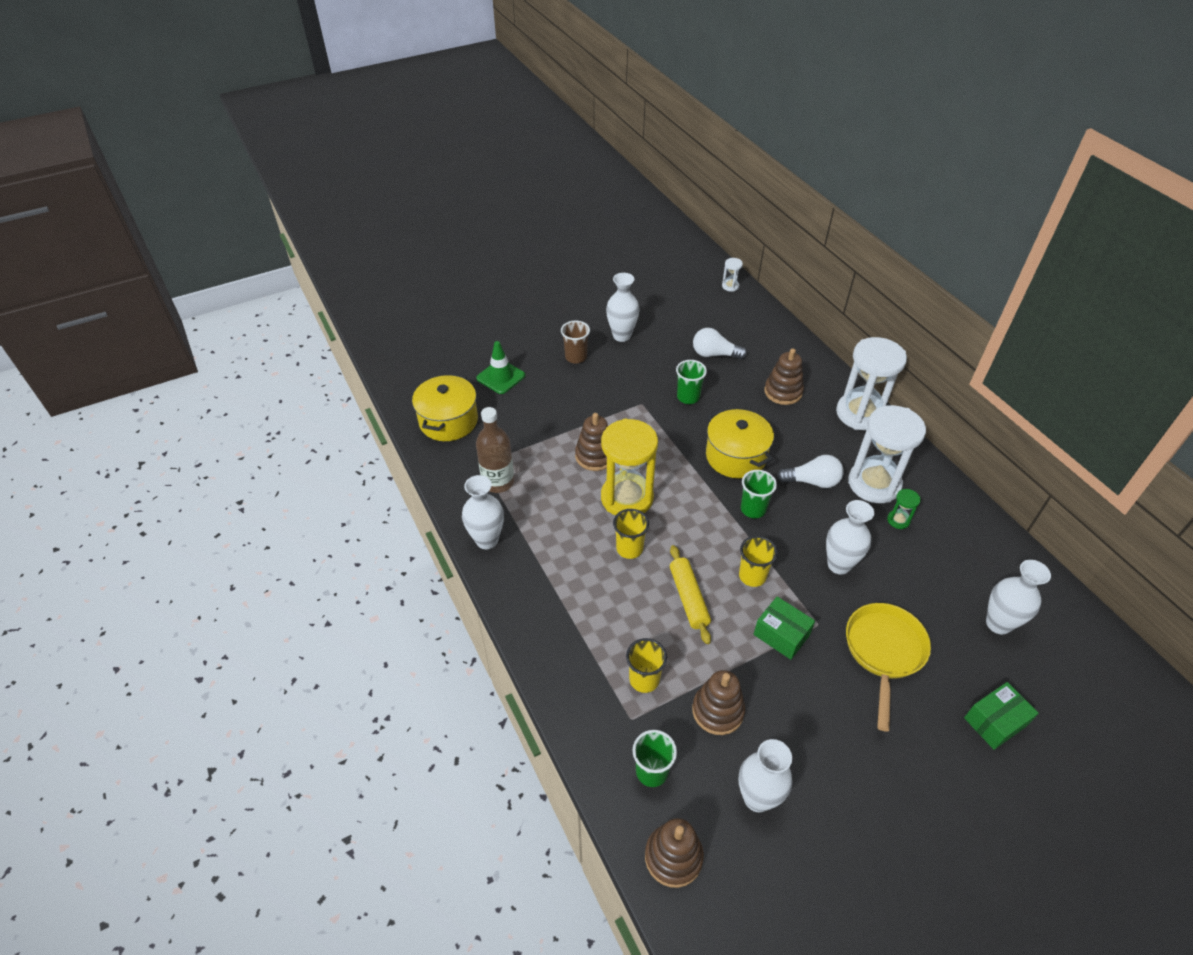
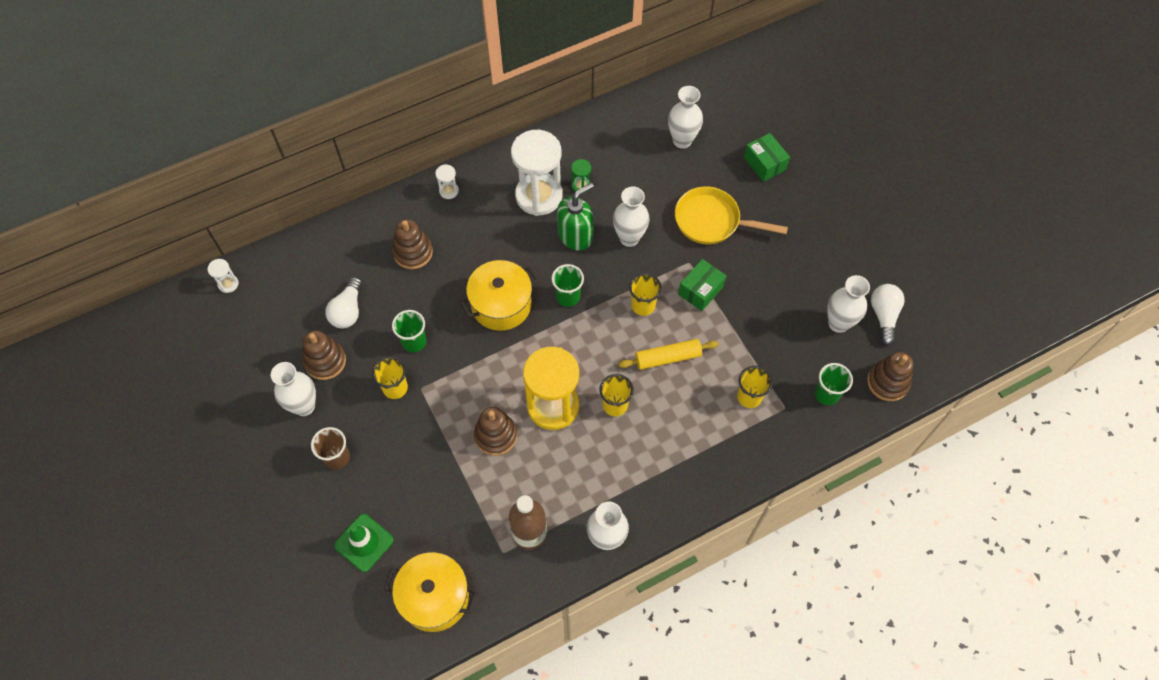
camera: 90 degrees left, 15 degrees up
(641, 387) = (395, 388): none -> yellow cup
(717, 711) = (772, 344): brown stacking toy -> brown stacking toy (325, 361)
(812, 481) = (535, 244): white light bulb -> white light bulb (884, 316)
(830, 515) = (575, 236): none -> green soap dispenser
(860, 413) = (449, 191): white hourglass -> white hourglass, size x0.41

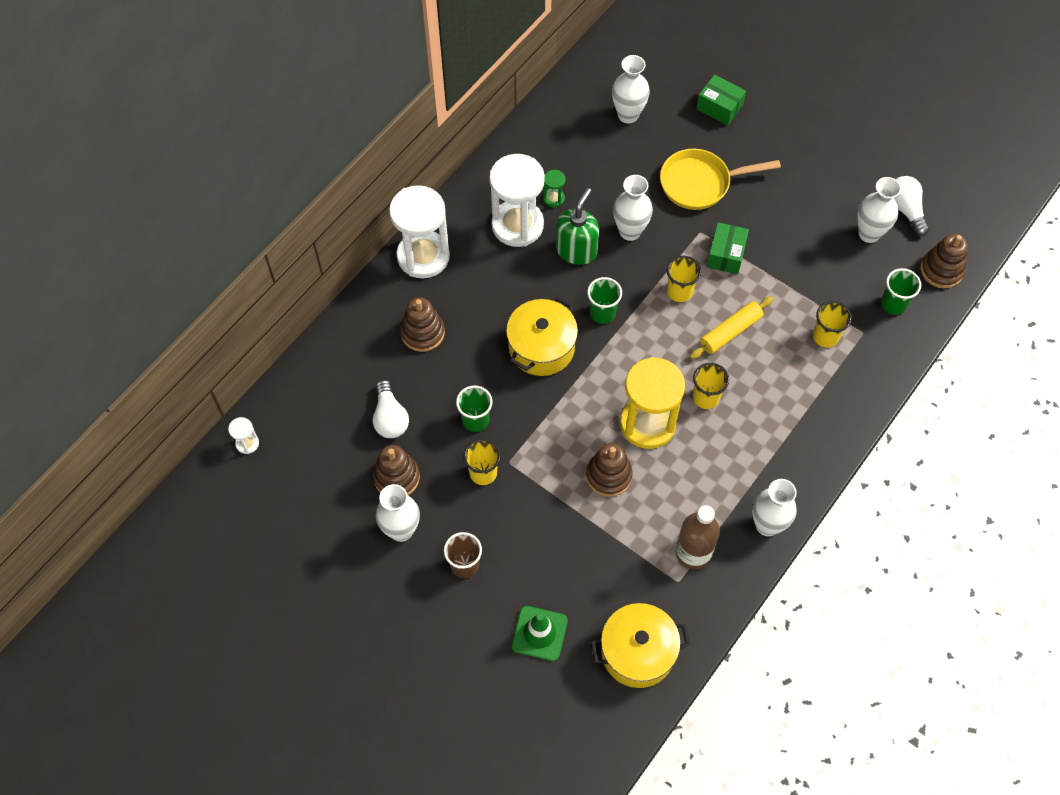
camera: 25 degrees left, 0 degrees up
(449, 191) = (423, 256): white hourglass -> white hourglass, size x2.41

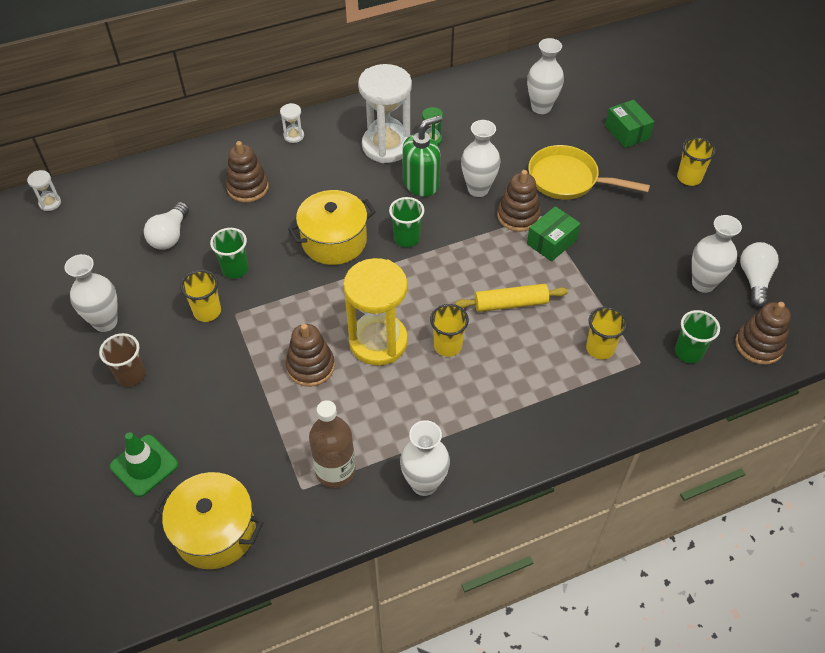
camera: 30 degrees right, 10 degrees down
(396, 477) = (136, 281): brown stacking toy -> brown stacking toy (518, 216)
(423, 256) = (294, 136): white hourglass -> white hourglass, size x0.41
(679, 291) = (487, 252): yellow cup -> yellow cup (689, 178)

